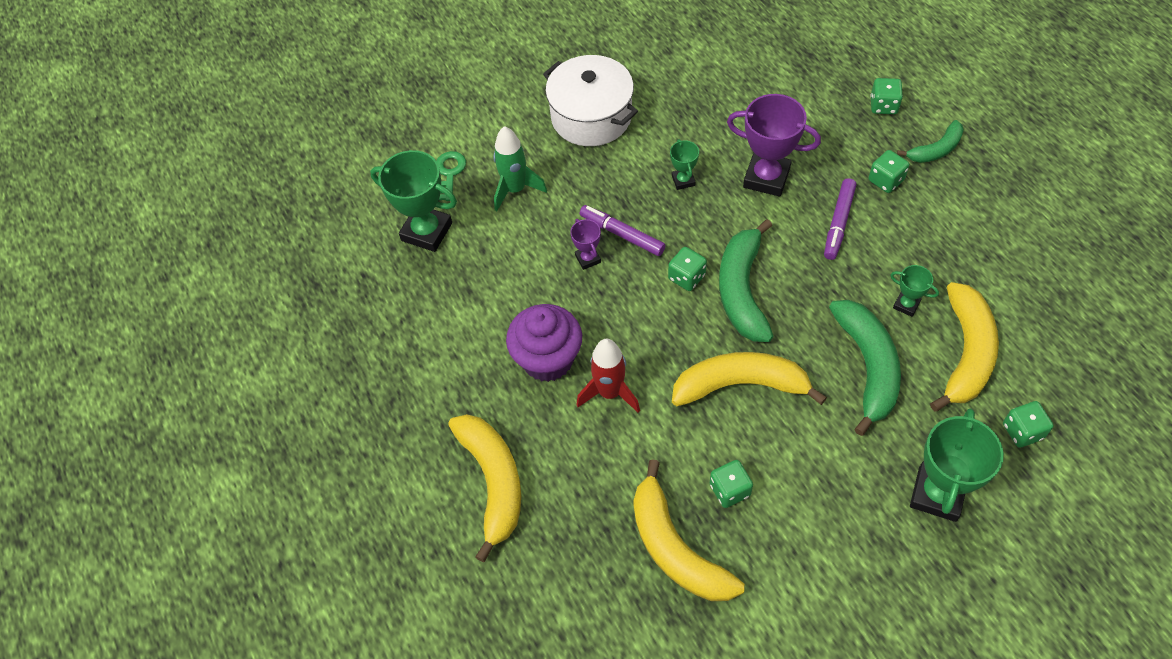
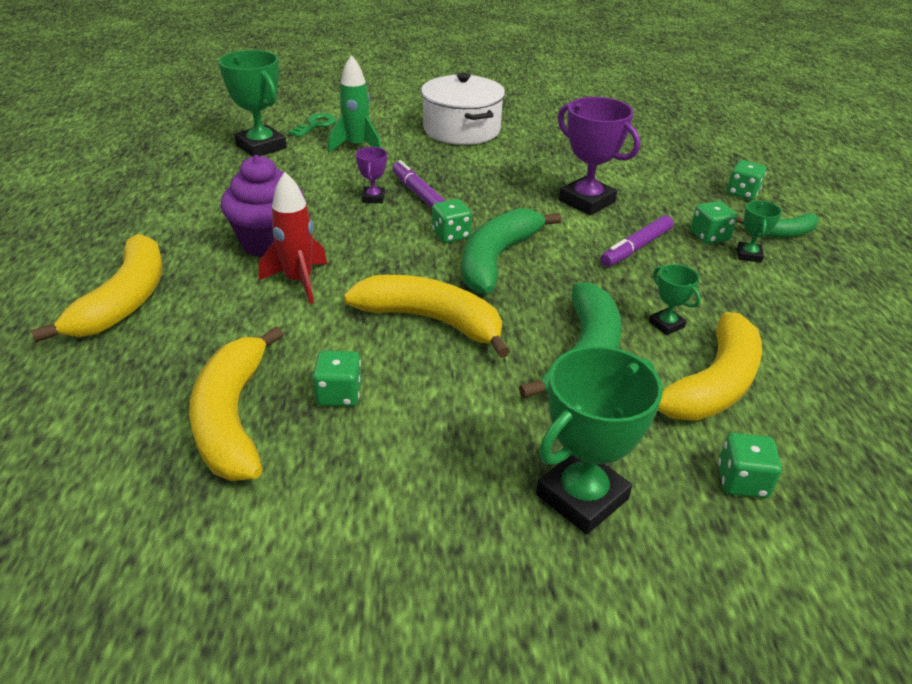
camera: 20 degrees right, 20 degrees down
(683, 180) = (506, 181): green trophy -> green trophy (749, 255)

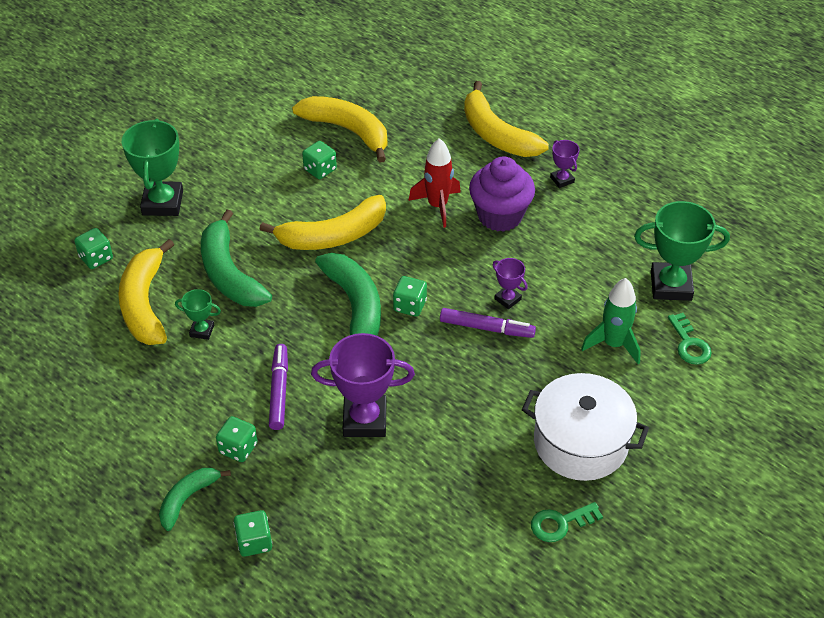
camera: 135 degrees right, 10 degrees up
(171, 233) = (562, 180): none -> purple trophy
(529, 116) = (560, 523): none -> green key
(749, 255) = (194, 447): green trophy -> none

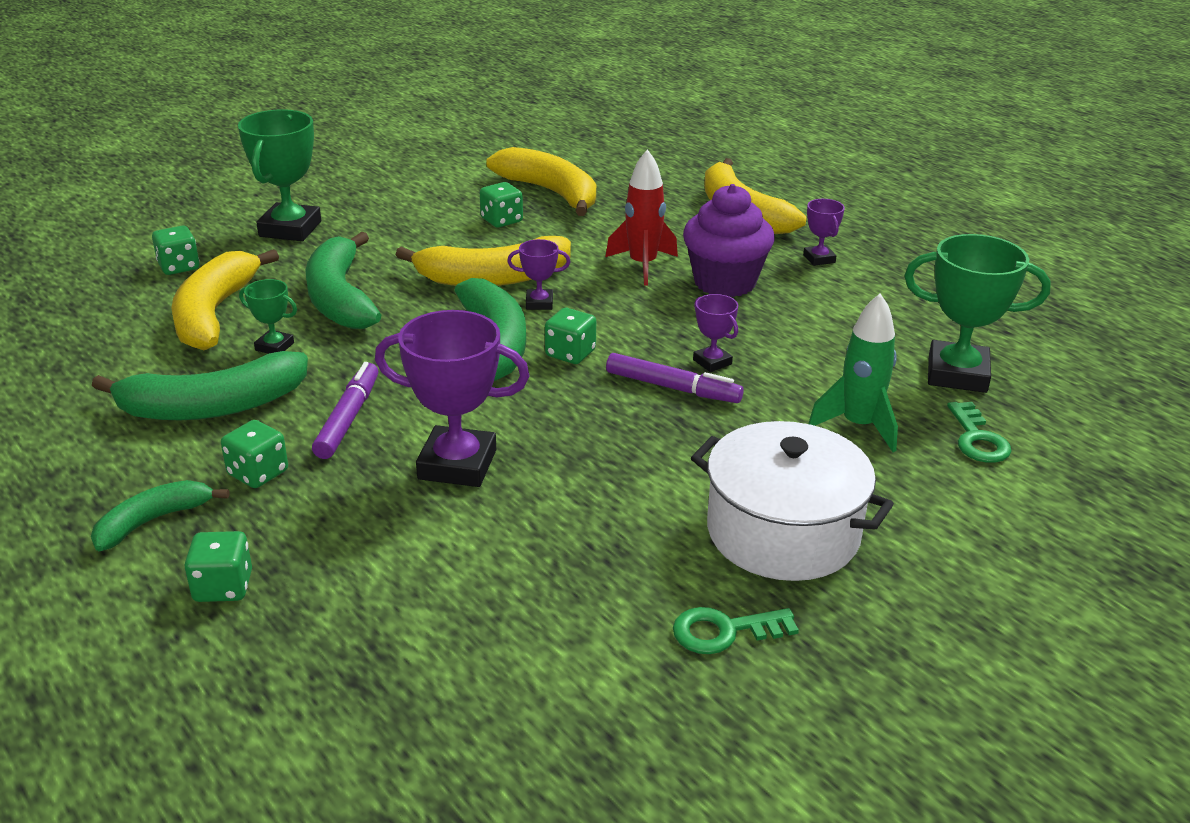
camera: 10 degrees right, 15 degrees down
(183, 394) = (213, 406): none -> green banana
(374, 258) = (539, 303): none -> purple trophy

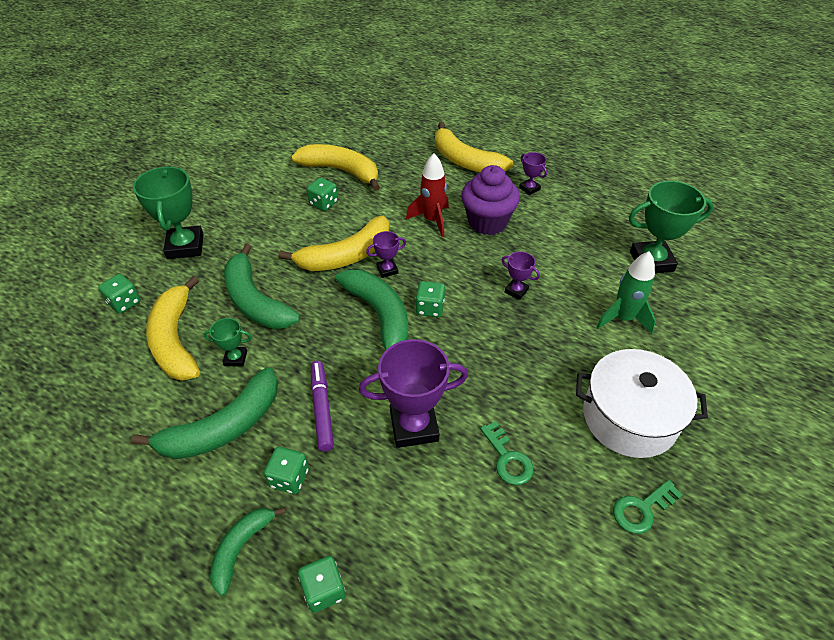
camera: 20 degrees left, 15 degrees up
(672, 388) = (505, 319): purple marker -> none
(977, 439) = (688, 309): green key -> green key (508, 458)

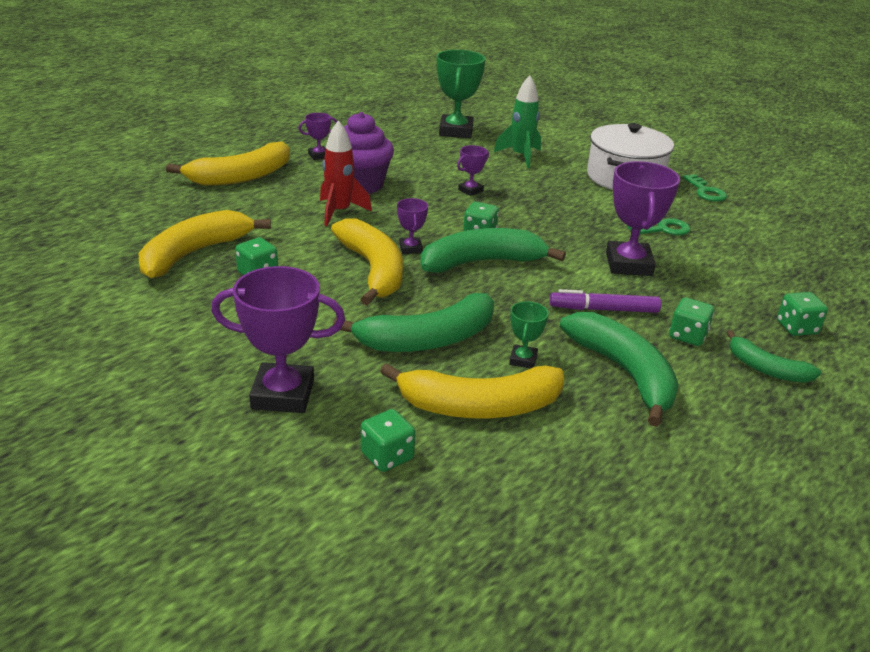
camera: 80 degrees left, 15 degrees down
(185, 246) = (283, 394): green trophy -> purple trophy

